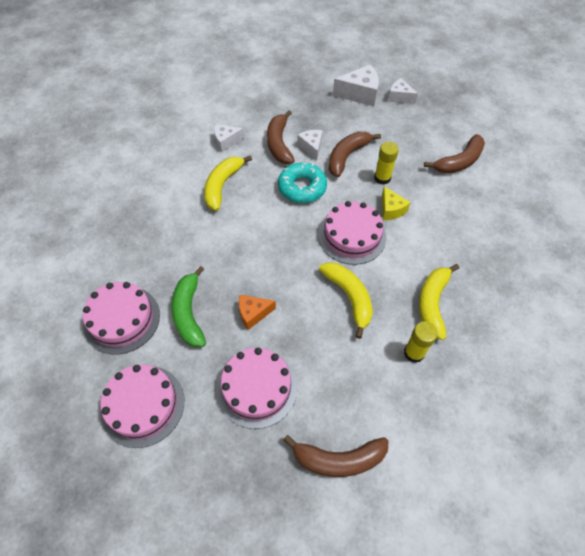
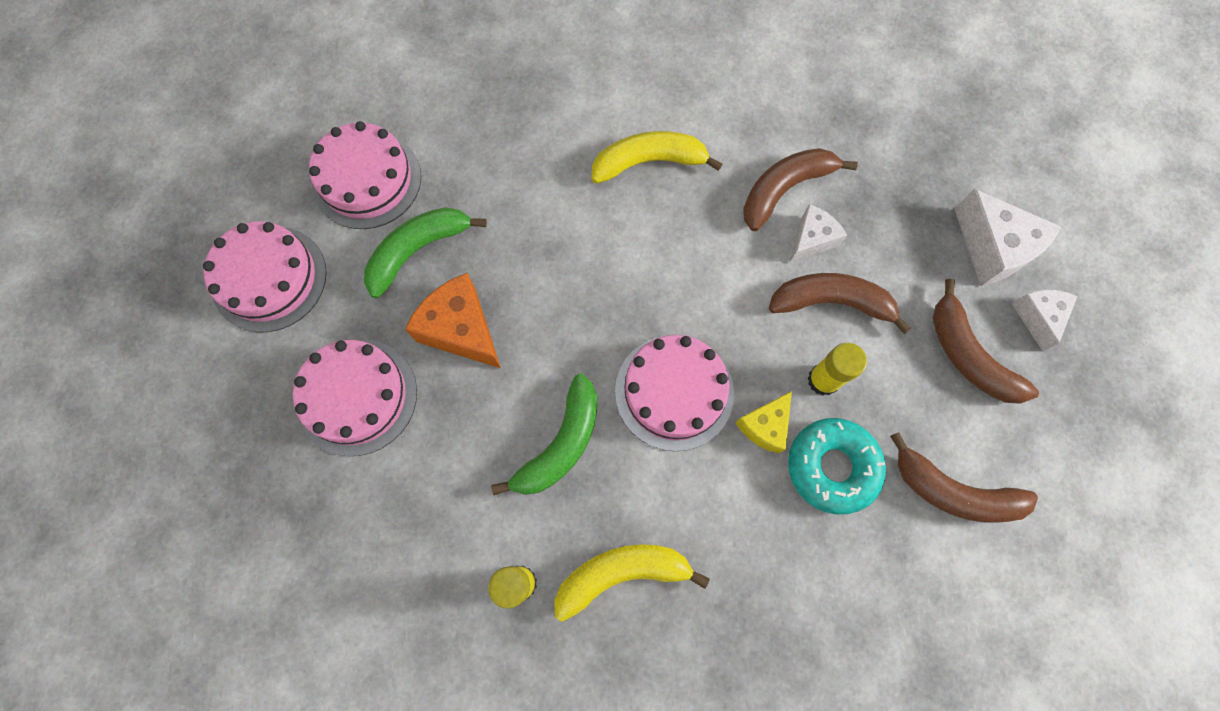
camera: 60 degrees right, 15 degrees up
(226, 141) = (735, 115): white cheese -> none
(253, 313) = (461, 329): orange cheese -> orange cheese, size x1.61
(302, 187) = (719, 271): turquoise donut -> turquoise donut (832, 467)
(338, 459) = (311, 553): brown banana -> brown banana (967, 355)
(349, 297) = (561, 444): yellow banana -> green banana

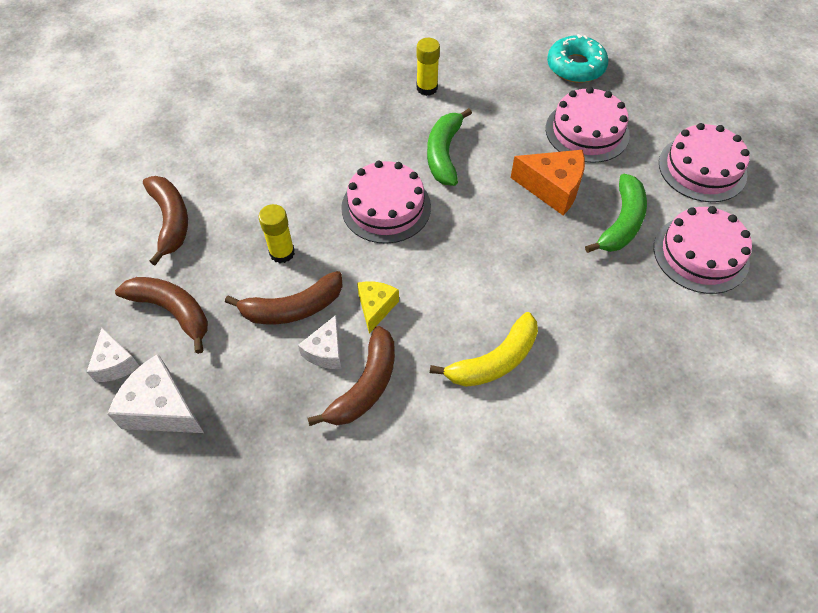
camera: 155 degrees right, 15 degrees down
(621, 574) = (371, 111): yellow banana -> none
(765, 426) = (314, 211): yellow cheese -> yellow cheese (376, 307)
(832, 467) = (259, 205): turquoise donut -> turquoise donut (575, 66)
(952, 491) = (171, 221): brown banana -> brown banana turned 75 degrees clockwise

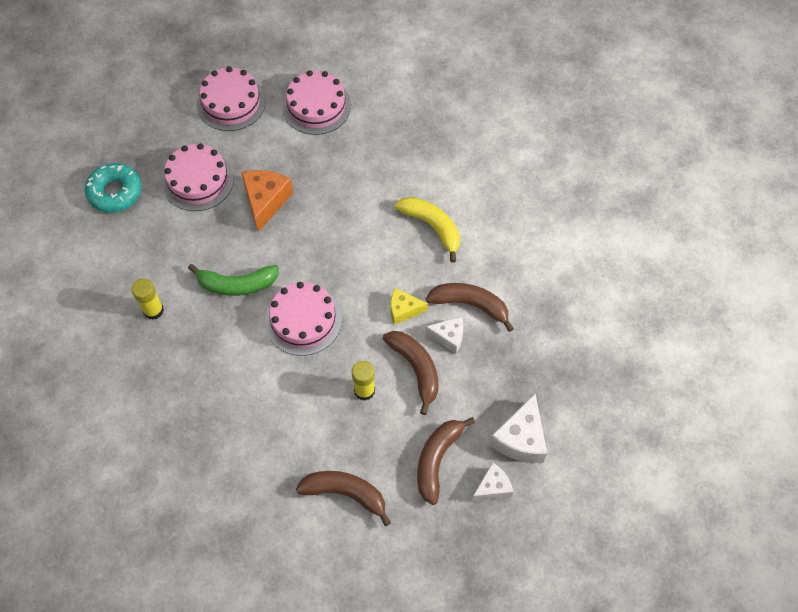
camera: 100 degrees left, 5 degrees up
(171, 221) = (345, 493): brown banana -> brown banana turned 45 degrees clockwise
(621, 223) = (294, 154): green banana -> none

